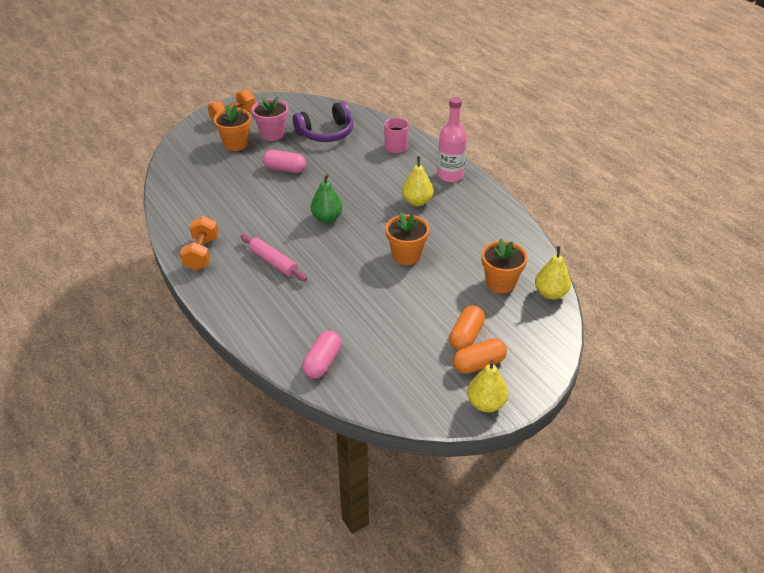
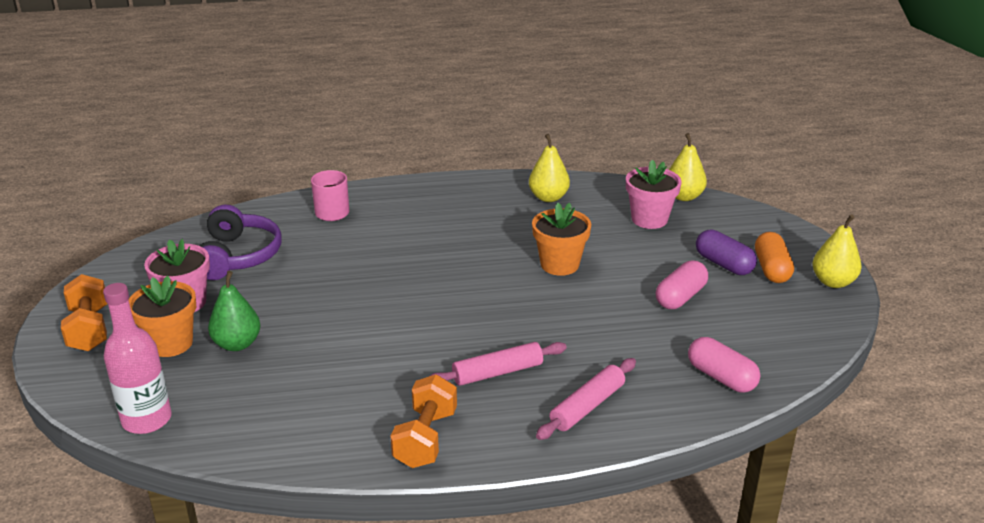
camera: 65 degrees left, 10 degrees down
(202, 254) = (425, 438): orange dumbbell -> orange dumbbell turned 75 degrees clockwise
(260, 307) = (587, 406): none -> pink rolling pin
(285, 169) = (288, 312): pink capsule -> pink capsule (680, 297)
(327, 218) = (436, 304): green pear -> green pear (237, 344)
(417, 201) = (461, 229): yellow pear -> yellow pear (548, 197)
(450, 175) = (430, 194): pink bottle -> pink bottle (147, 419)
(466, 336) = (724, 264): orange capsule -> purple capsule
(500, 283) = (649, 219): orange flower pot -> pink flower pot

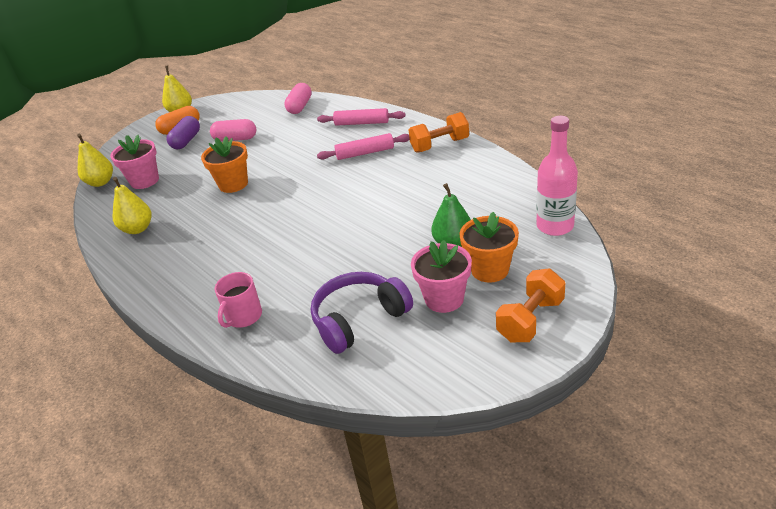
camera: 120 degrees left, 5 degrees up
(497, 372) = (365, 153): pink rolling pin -> pink rolling pin turned 45 degrees counterclockwise

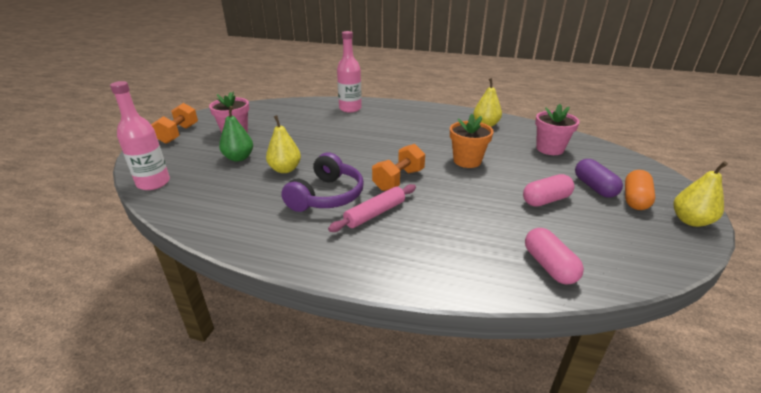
camera: 145 degrees right, 5 degrees down
(100, 182) = (584, 141): yellow pear -> yellow pear (285, 169)
(243, 316) = (350, 108): pink mug -> pink bottle
(359, 319) = (282, 118): purple headphones -> purple headphones (326, 196)
(361, 123) = (422, 255): pink rolling pin -> none
(439, 145) = (291, 241): orange dumbbell -> orange dumbbell (398, 180)
(490, 270) = (207, 149): orange flower pot -> none

